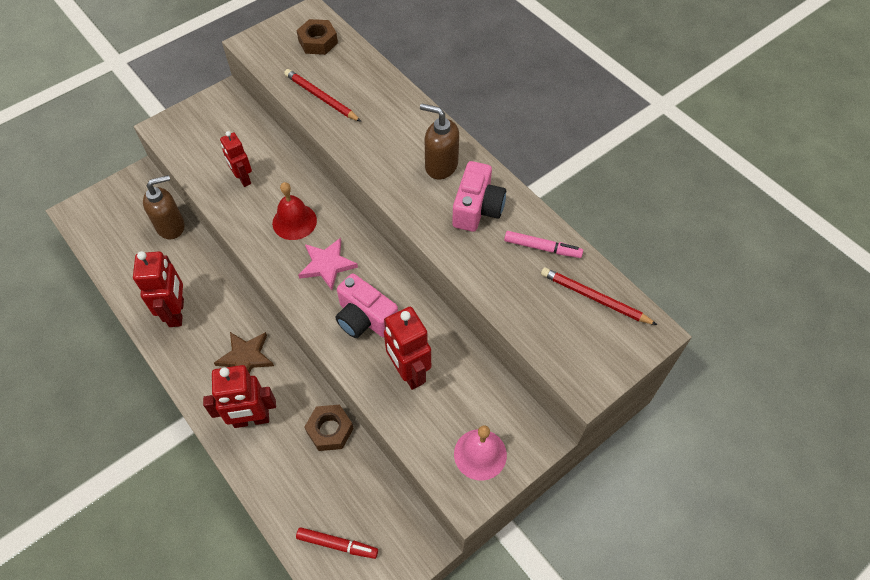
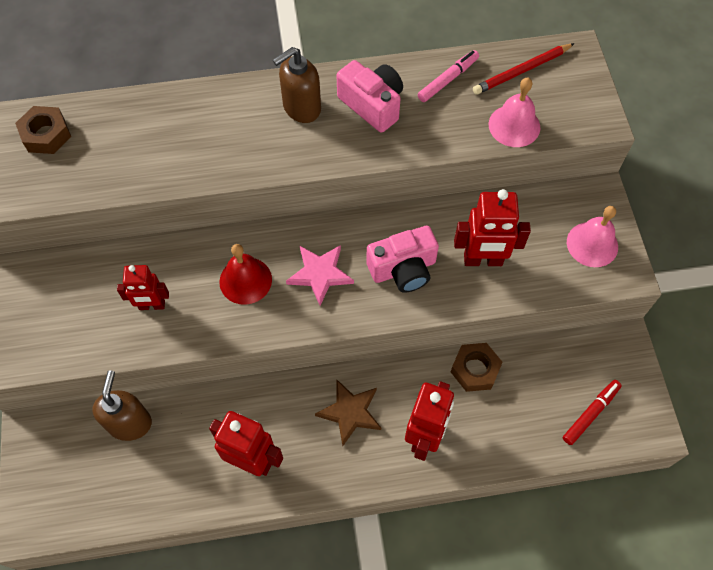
camera: 60 degrees left, 5 degrees up
(321, 97) = (132, 167): red pencil -> none
(530, 318) = (514, 125): none -> pink bell

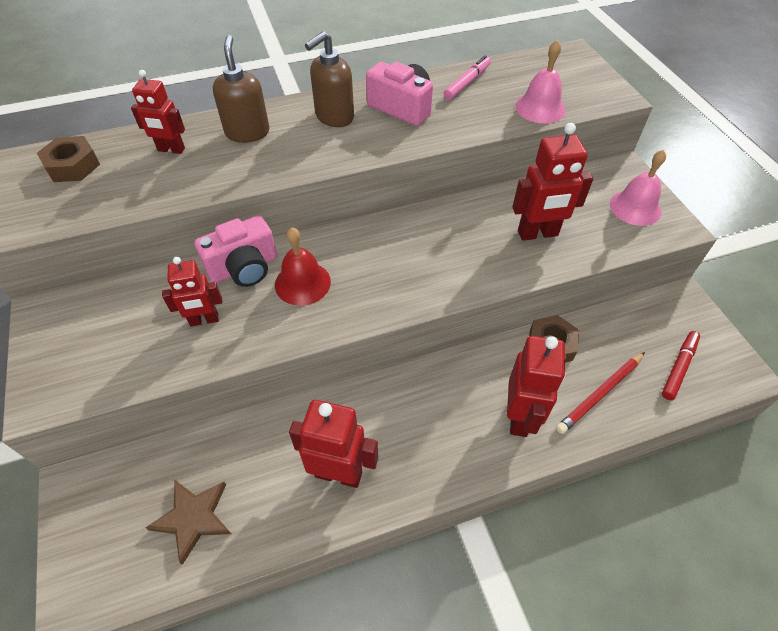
camera: 10 degrees left, 10 degrees down
(130, 423) = (192, 456): brown soap dispenser -> brown soap dispenser (247, 132)
(138, 128) = (171, 150): none -> red robot
(320, 274) = (379, 267): pink star -> none
(350, 412) = (435, 406): brown star -> brown star (193, 518)
(403, 269) = (462, 251): pink camera -> pink camera (244, 267)
(522, 71) = (531, 70): red pencil -> red pencil (600, 394)

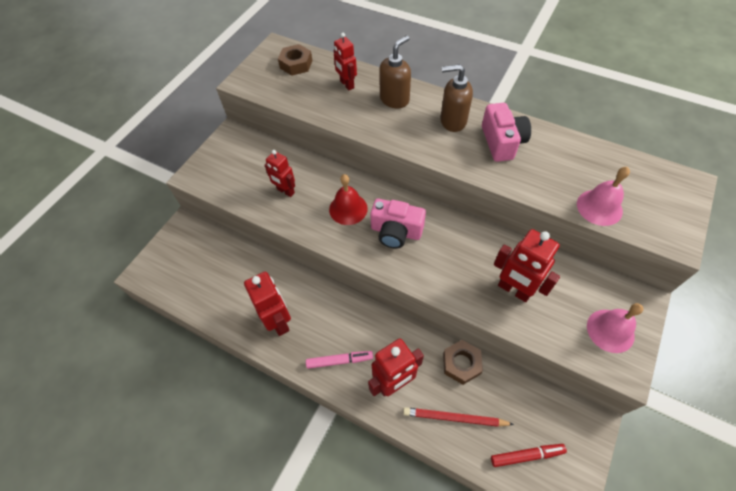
camera: 50 degrees right, 5 degrees up
(193, 518) = (207, 282): brown star -> none
(244, 267) = (331, 177): pink camera -> pink camera (396, 232)
(467, 83) = (569, 153): pink marker -> pink marker (339, 360)

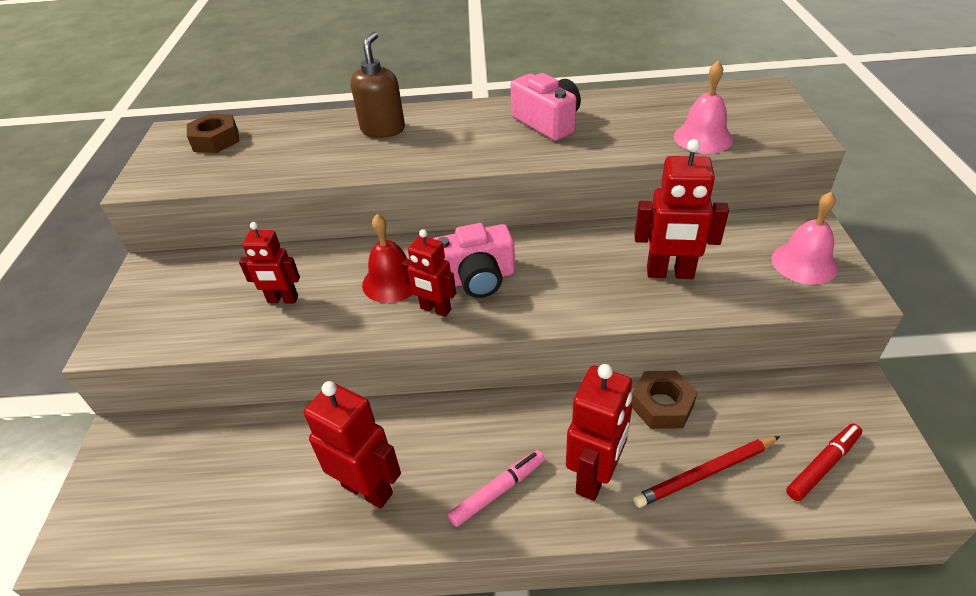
camera: 30 degrees left, 15 degrees down
(347, 85) = (306, 137): red robot -> red robot (435, 309)
(452, 121) = (473, 124): brown soap dispenser -> none

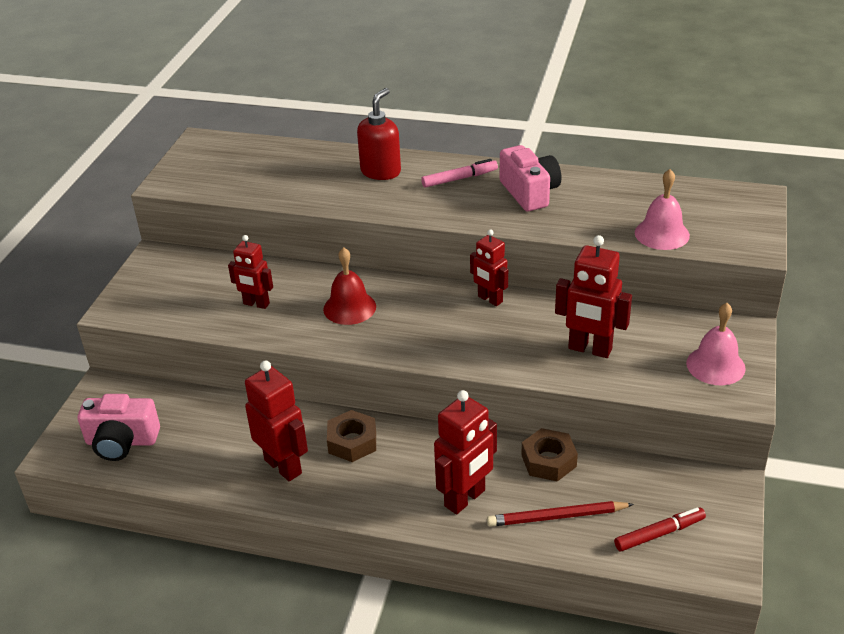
camera: 15 degrees right, 5 degrees down
(216, 140) = (235, 155): brown nut -> brown nut (352, 442)
(383, 129) = (381, 171): brown soap dispenser -> red soap dispenser
(435, 309) = (376, 337): red robot -> red robot (490, 299)
(477, 278) = (421, 320): pink camera -> pink camera (122, 442)
(497, 491) = (383, 490): pink marker -> pink marker (459, 179)

